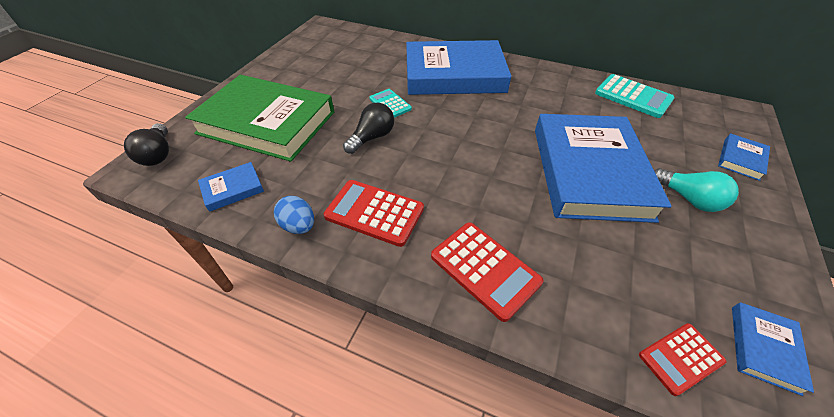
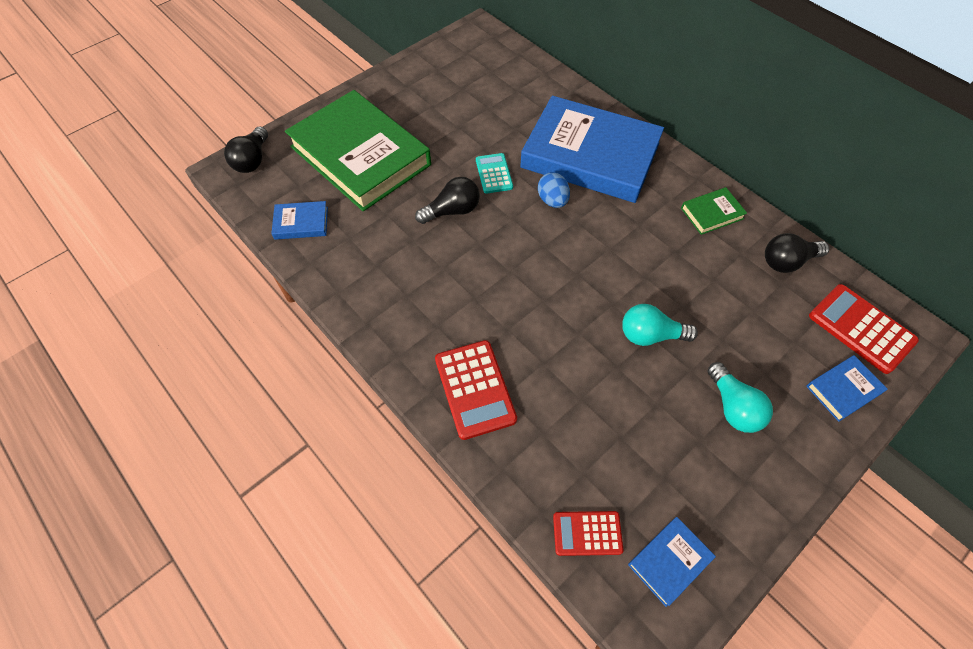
camera: 25 degrees right, 10 degrees up
(299, 226) = (340, 283): blue egg -> blue egg (552, 200)
(374, 212) = (410, 296): red calculator -> red calculator (861, 328)
(562, 84) = (712, 213): none -> green book
(589, 171) = (650, 335): blue book -> turquoise light bulb
(633, 96) = (787, 261): turquoise calculator -> black light bulb

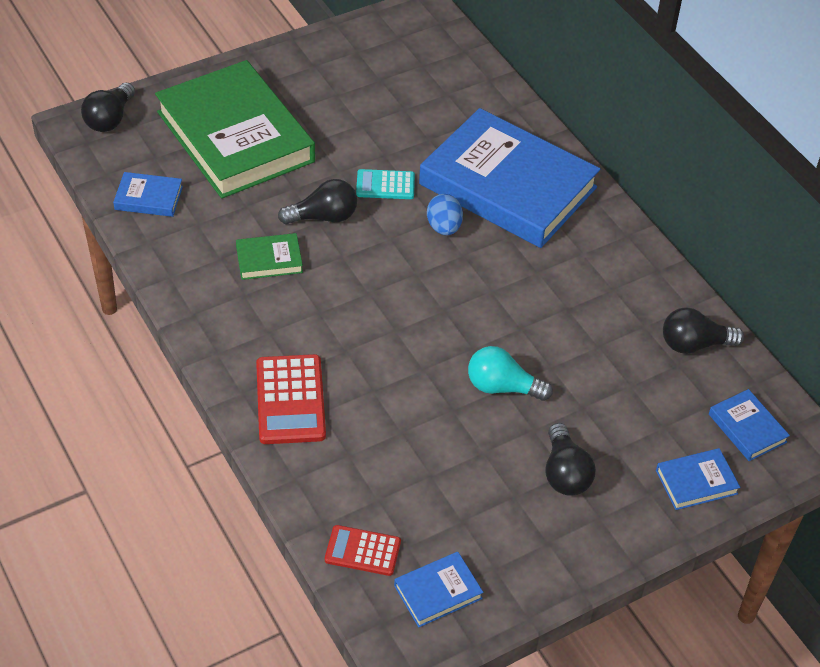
camera: 10 degrees right, 10 degrees down
(494, 174) = (385, 185): turquoise calculator -> turquoise calculator turned 90 degrees counterclockwise
(712, 213) = (628, 276): green book -> green book (269, 260)
(733, 407) = (565, 473): turquoise light bulb -> black light bulb
(861, 328) = (747, 428): red calculator -> blue book

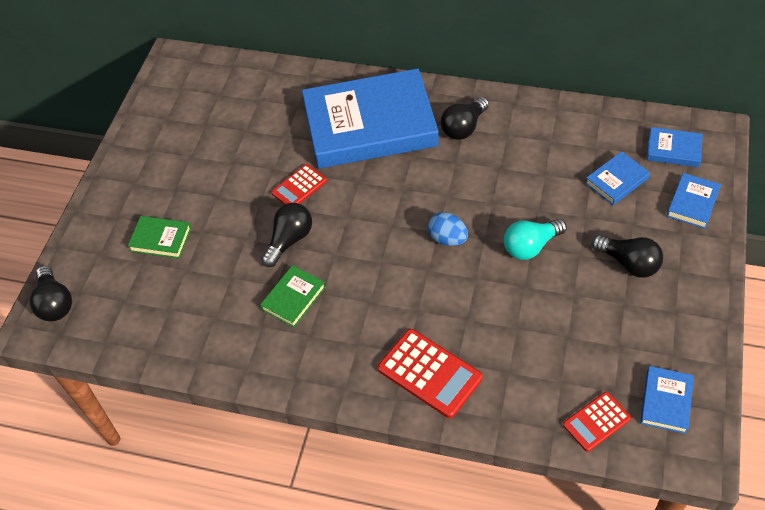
camera: 40 degrees left, 5 degrees up
(148, 198) = (157, 331): blue book -> blue book (616, 181)
(235, 137) = (161, 239): green book -> green book, size x0.40
(385, 185) = (299, 187): turquoise calculator -> red calculator
(444, 227) = (369, 182): blue egg -> blue egg (447, 239)
(694, 344) = (587, 128): black light bulb -> black light bulb (464, 127)

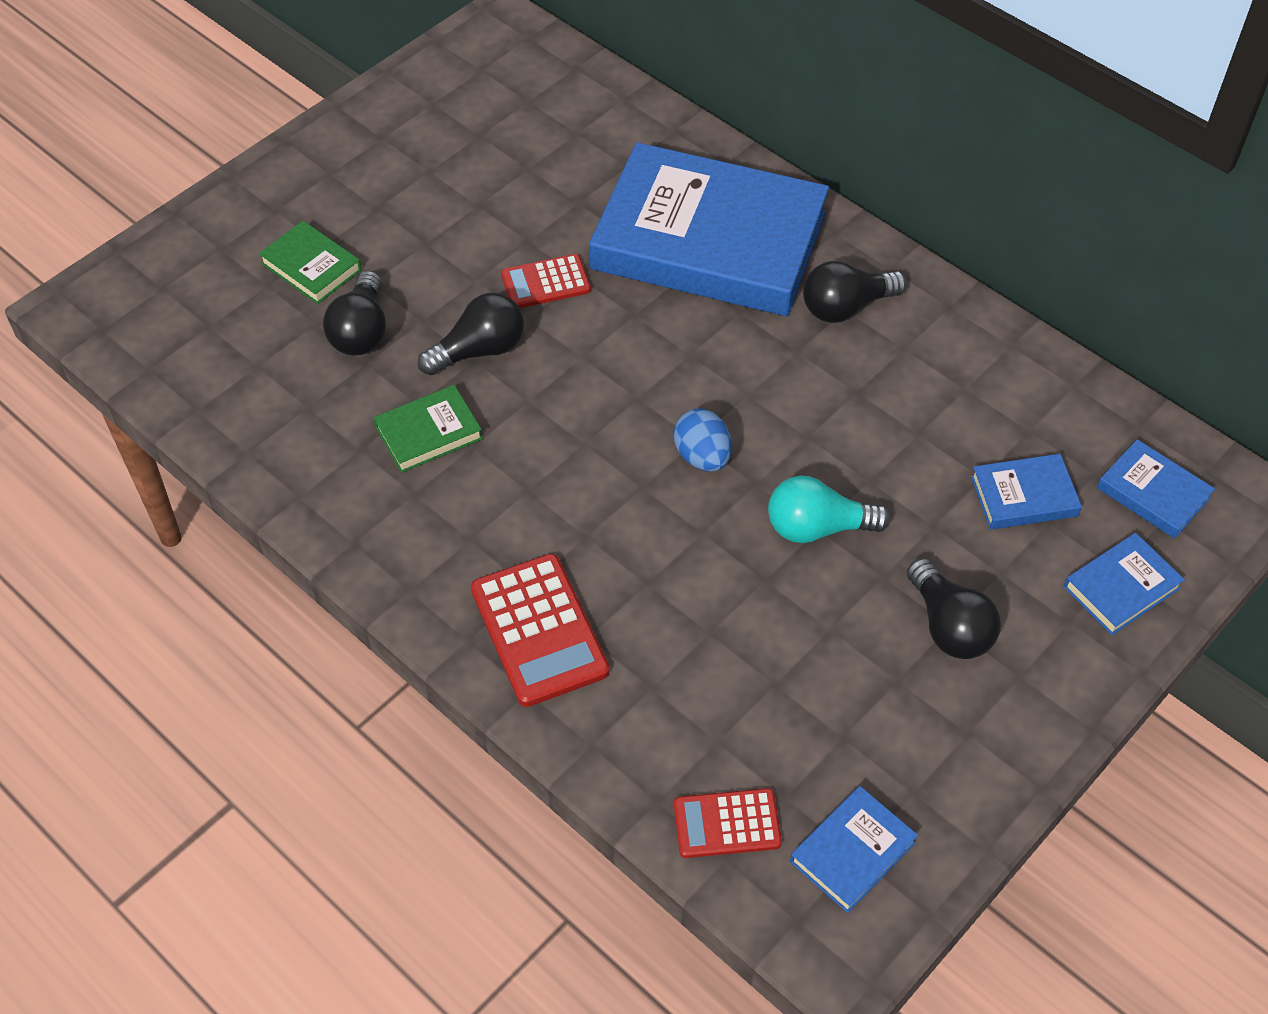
camera: 25 degrees right, 0 degrees up
(55, 303) = (122, 286): black light bulb -> black light bulb (361, 331)

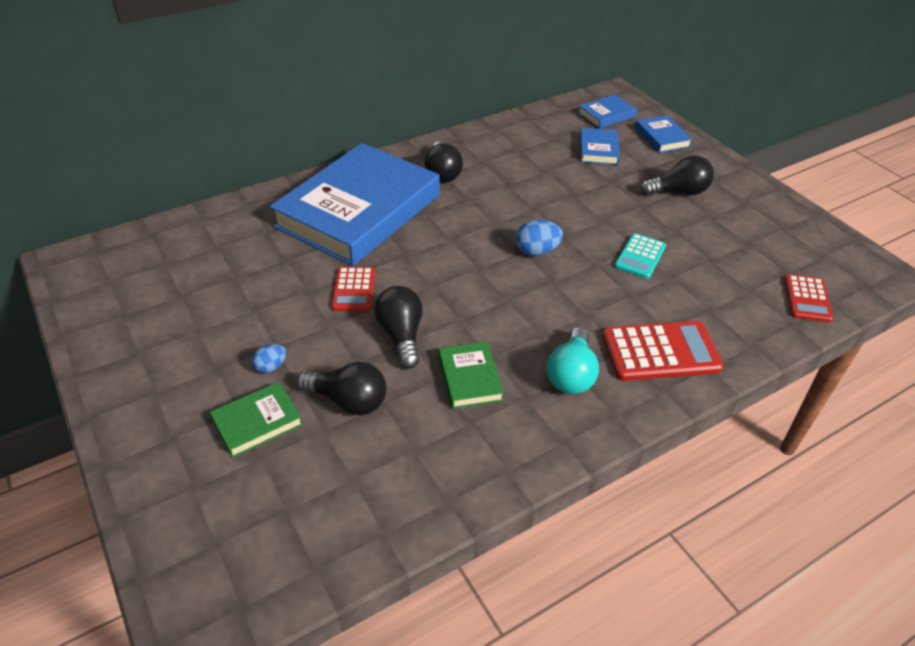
camera: 75 degrees left, 10 degrees down
(392, 250) = (271, 367): none -> blue egg
(743, 587) = (640, 256): none -> turquoise calculator
(817, 527) = (602, 220): turquoise light bulb -> turquoise light bulb (571, 374)
(852, 852) = (822, 256): blue book -> none

